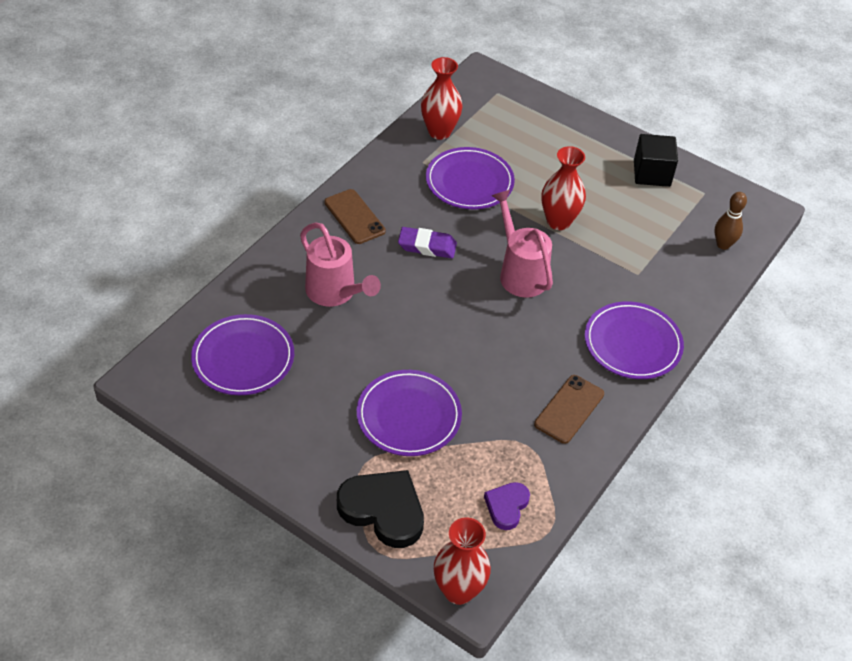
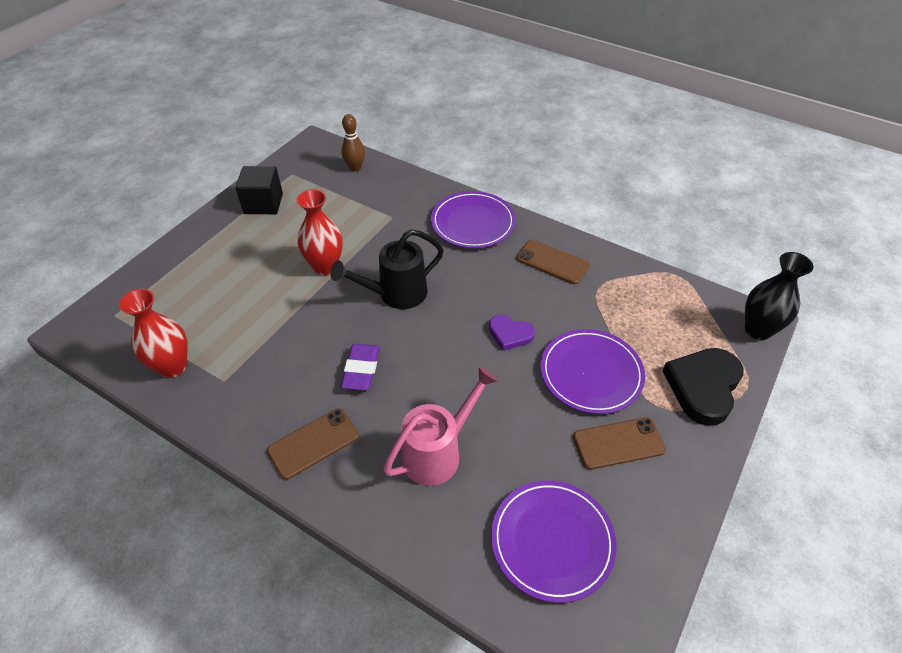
camera: 90 degrees left, 0 degrees up
(326, 422) = (618, 443): none -> brown phone
(458, 590) = (758, 330): red vase -> black vase
(469, 182) = (262, 336): purple plate -> none
(506, 506) = (665, 301): purple heart -> purple heart (510, 334)
(520, 273) = (396, 294): pink watering can -> black watering can

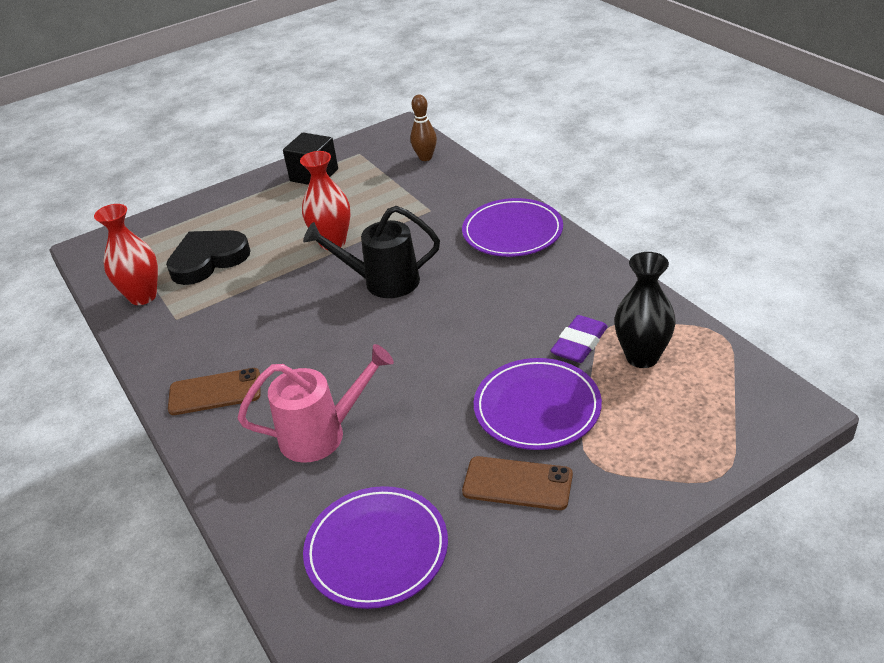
camera: 30 degrees right, 10 degrees down
(361, 370) = (302, 341): purple eraser -> purple eraser (579, 343)
(510, 334) = (474, 347): purple heart -> none
(552, 262) = (575, 288): brown phone -> none
(703, 387) = (664, 458): black heart -> black heart (208, 260)
(758, 330) = (786, 418): black vase -> black vase (642, 357)

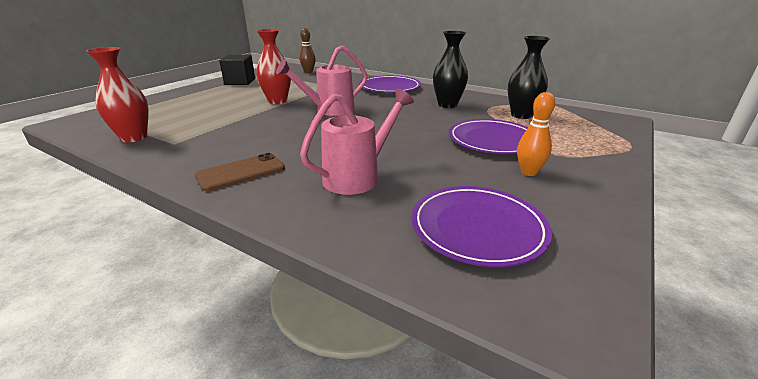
camera: 30 degrees left, 10 degrees down
(208, 260) = (183, 116): black heart -> none
(383, 282) = (329, 110): black watering can -> pink watering can
(517, 484) = (528, 172): brown phone -> orange bowling pin
(556, 303) = (447, 105): none -> black vase
(579, 343) = (481, 115): purple eraser -> none

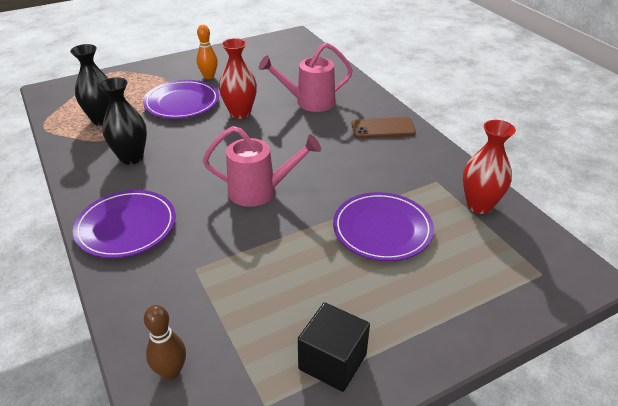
camera: 150 degrees left, 10 degrees up
(277, 101) = (305, 240): red vase -> red vase (240, 113)
(477, 228) = (282, 63): purple plate -> purple plate (382, 229)

